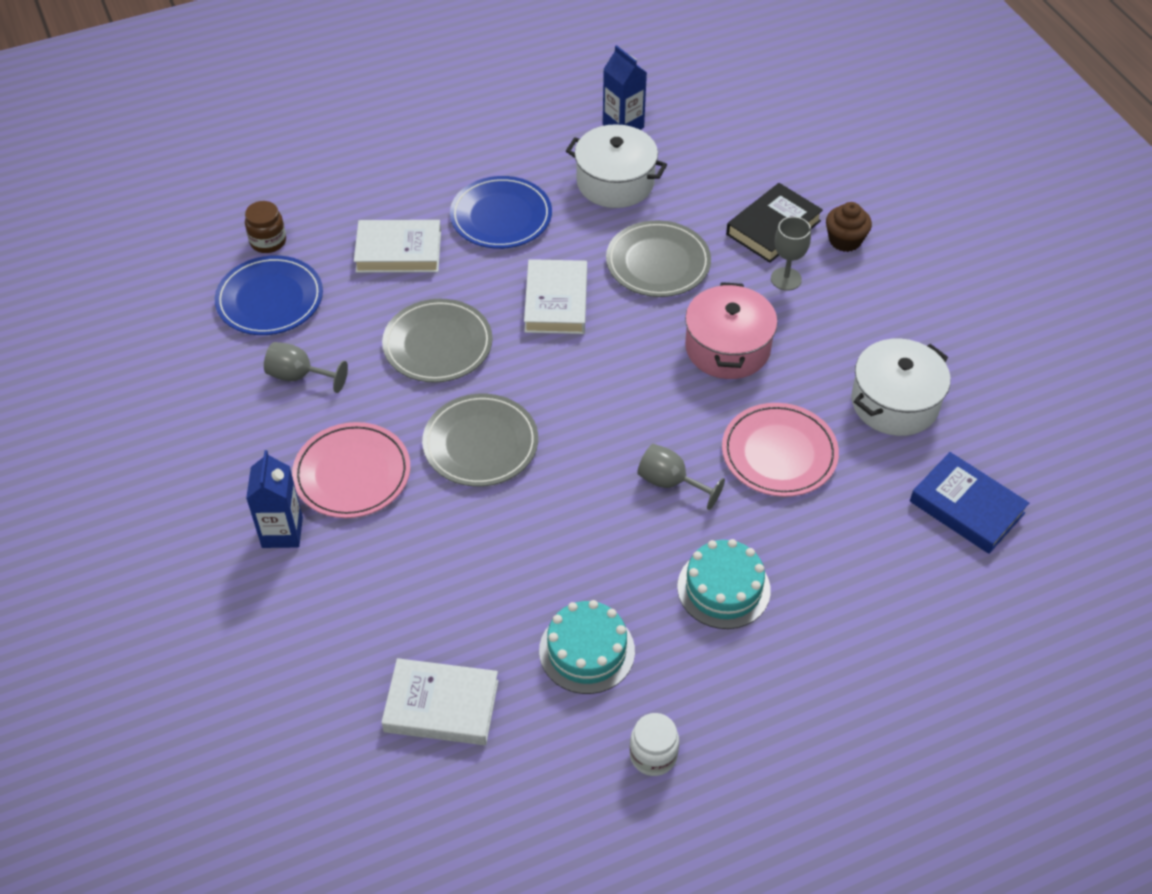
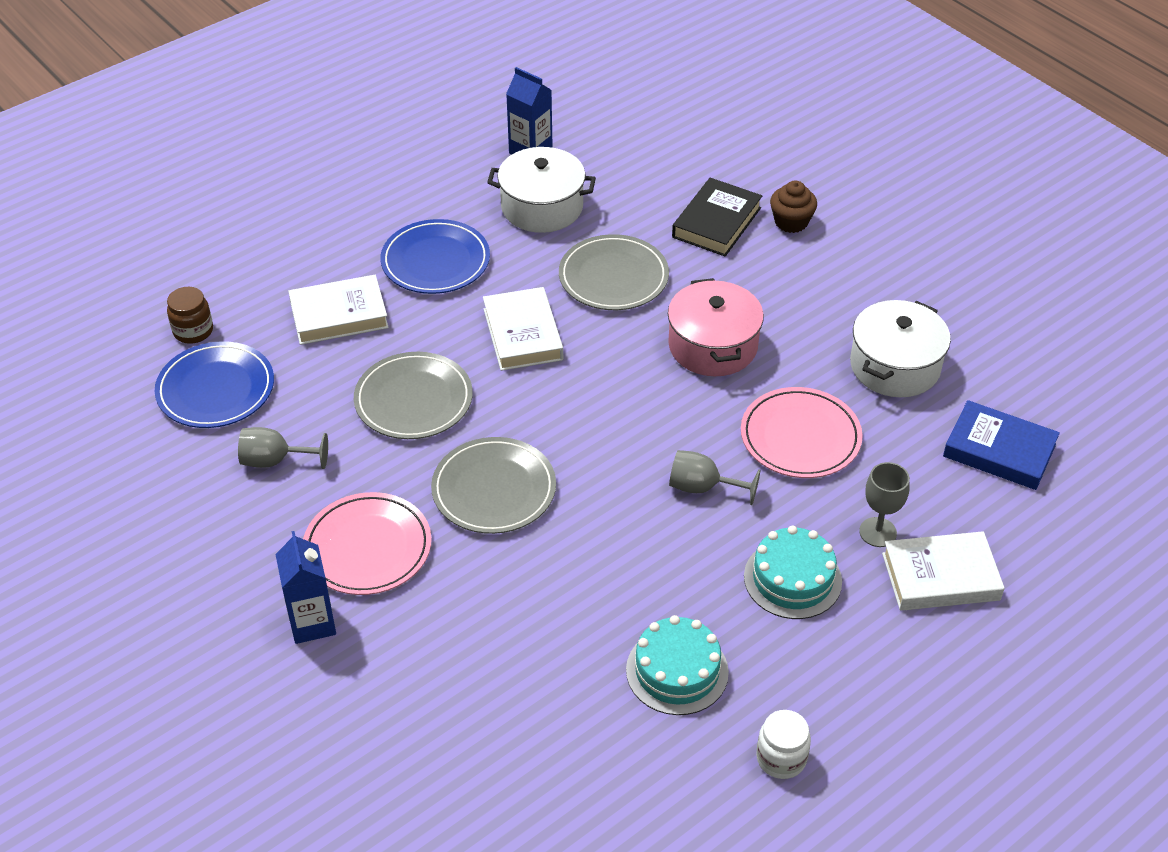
camera: 15 degrees left, 5 degrees down
(441, 706) = (546, 761): white book -> white book (940, 577)
(786, 279) = (746, 269): grey goblet -> grey goblet (878, 532)

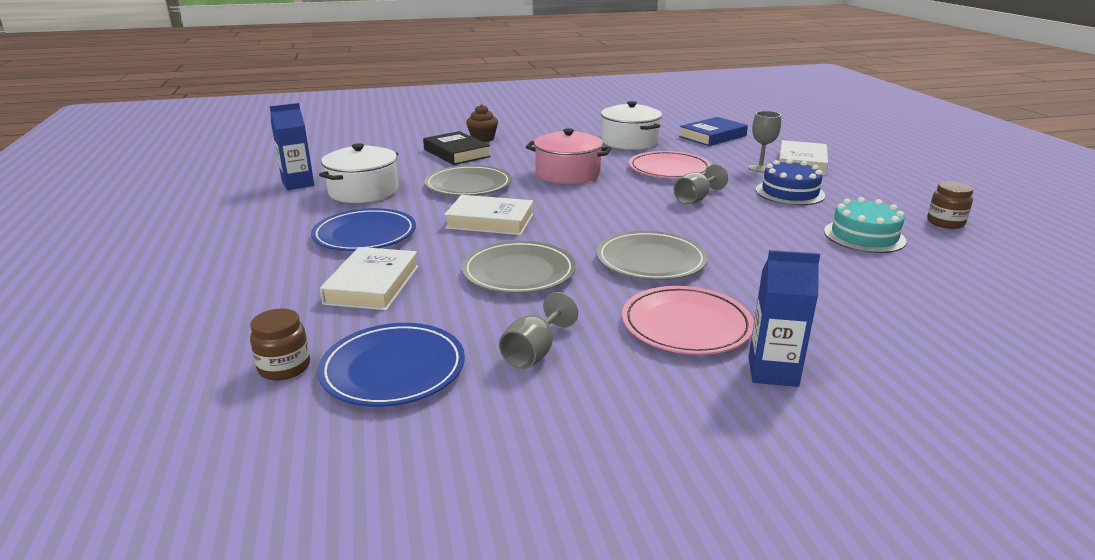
camera: 65 degrees left, 20 degrees down
(781, 758) = (945, 223): white jar -> brown jar
(792, 579) = (790, 192): turquoise cake -> blue cake

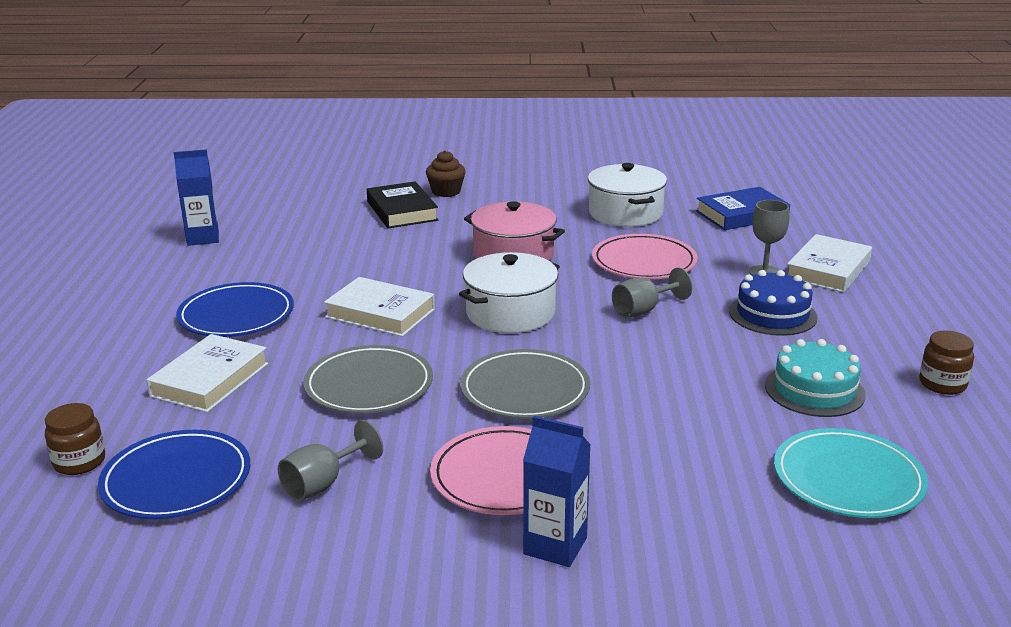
camera: 15 degrees right, 0 degrees up
(363, 191) = (266, 256): white pot -> white pot (510, 313)
(468, 185) = (386, 260): grey plate -> none
(944, 291) = (848, 479): none -> turquoise plate

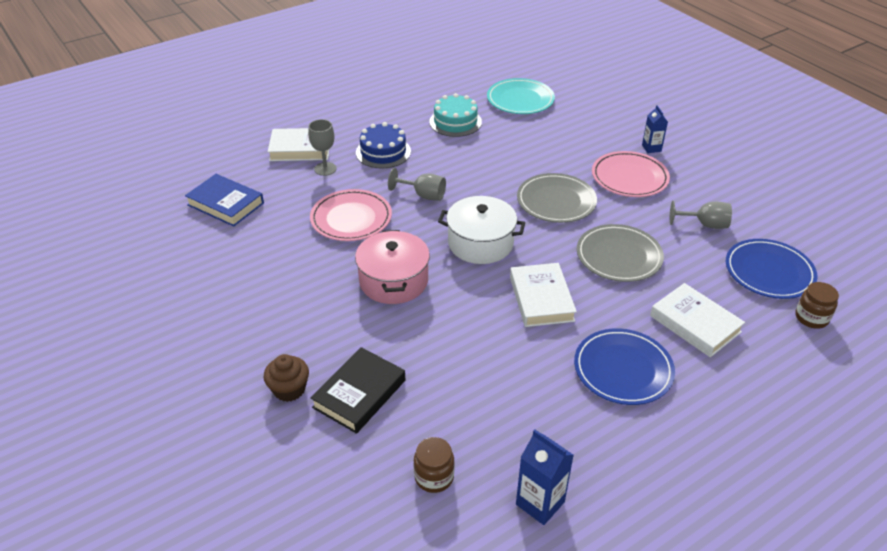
camera: 125 degrees left, 15 degrees up
(210, 380) = (695, 324): white book -> white book turned 60 degrees clockwise
(555, 546) = (651, 148): blue carton -> blue carton, size x0.67
(625, 213) = (264, 258): white pot -> none
(942, 384) = (412, 93): brown jar -> brown jar (434, 477)

